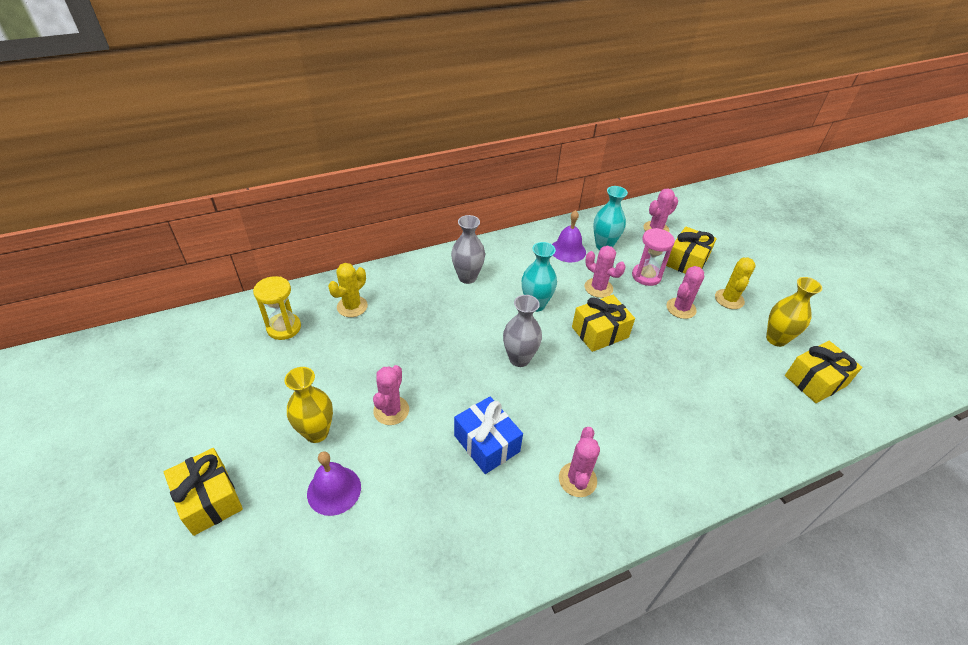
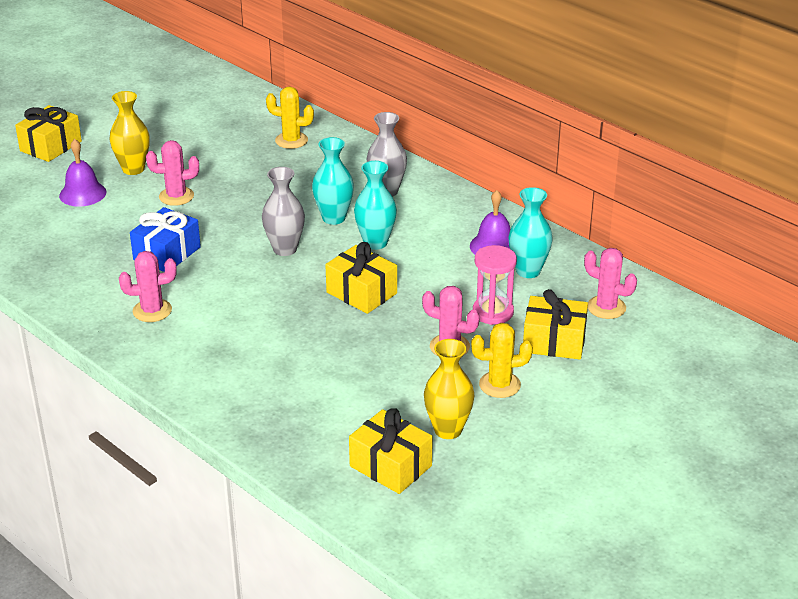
camera: 70 degrees right, 10 degrees down
(284, 328) = (239, 117): yellow hourglass -> none
(488, 317) = (334, 218): none -> turquoise vase
(598, 288) = (439, 280): pink cactus -> none

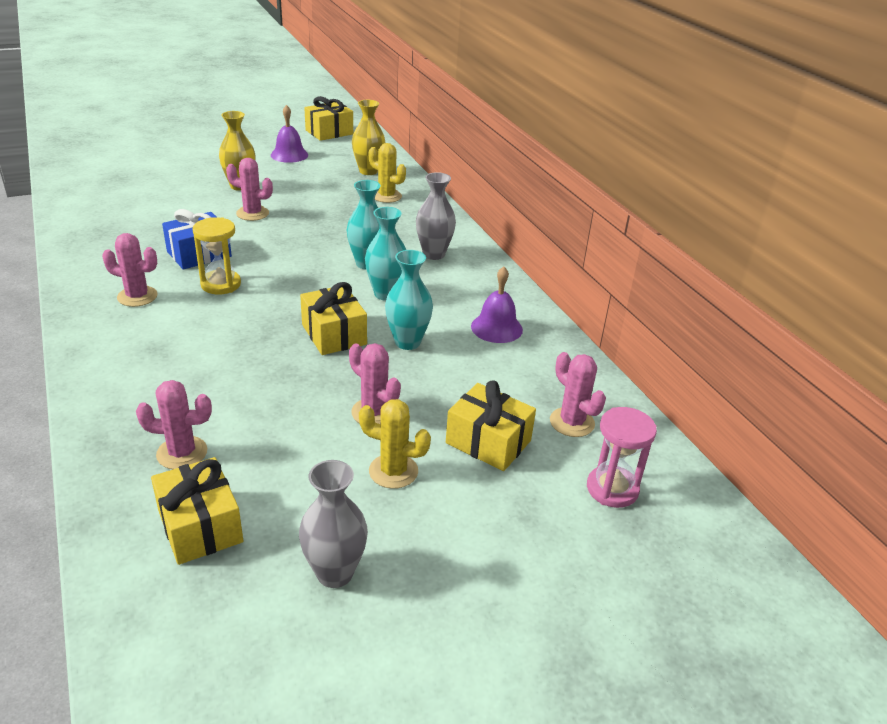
camera: 20 degrees right, 0 degrees up
(50, 146) = (196, 156): yellow gift -> yellow gift (329, 132)
(82, 193) = (183, 193): purple bell -> purple bell (289, 155)
(218, 277) = (221, 284): none -> yellow hourglass
(285, 249) = (300, 277): grey vase -> grey vase (335, 573)
(326, 423) = (182, 453): none -> pink cactus
(448, 430) = (296, 505): yellow vase -> yellow vase (368, 171)
(493, 312) = (446, 391): pink hourglass -> pink hourglass (612, 489)
(528, 271) = (514, 360): turquoise vase -> turquoise vase (407, 342)

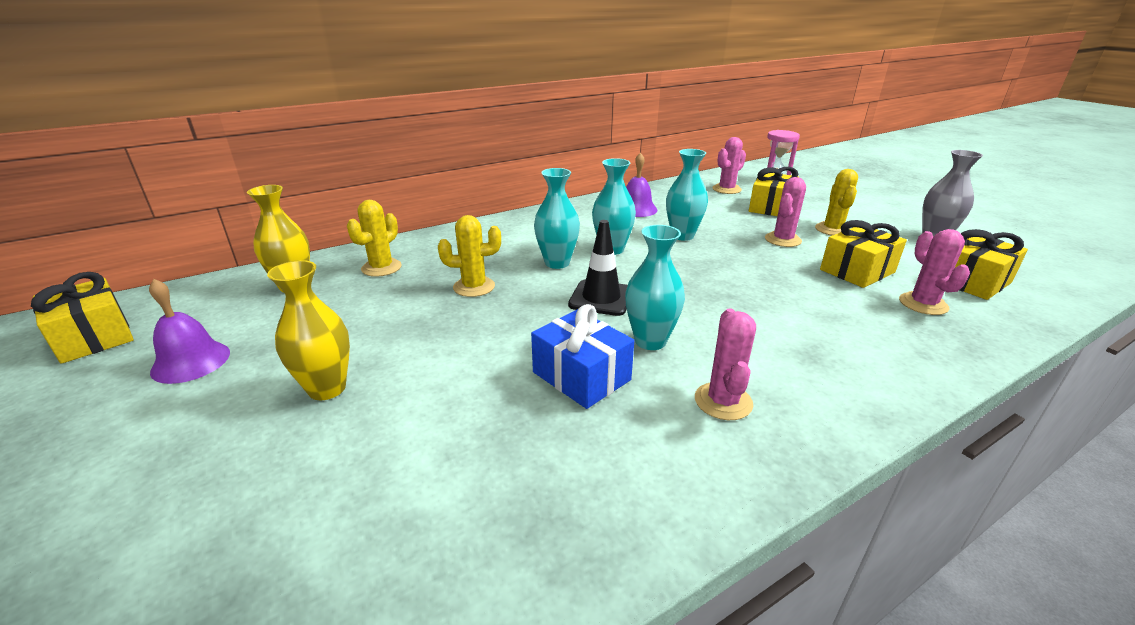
camera: 95 degrees left, 5 degrees down
(221, 284) = (650, 341): yellow hourglass -> turquoise vase
(252, 213) = (439, 355): pink cactus -> none
(294, 275) = (601, 298): none -> black traffic cone
(334, 334) = (697, 264): yellow gift -> yellow gift (857, 271)
(338, 227) = (474, 287): none -> yellow cactus
(434, 254) = (524, 235): grey vase -> none

